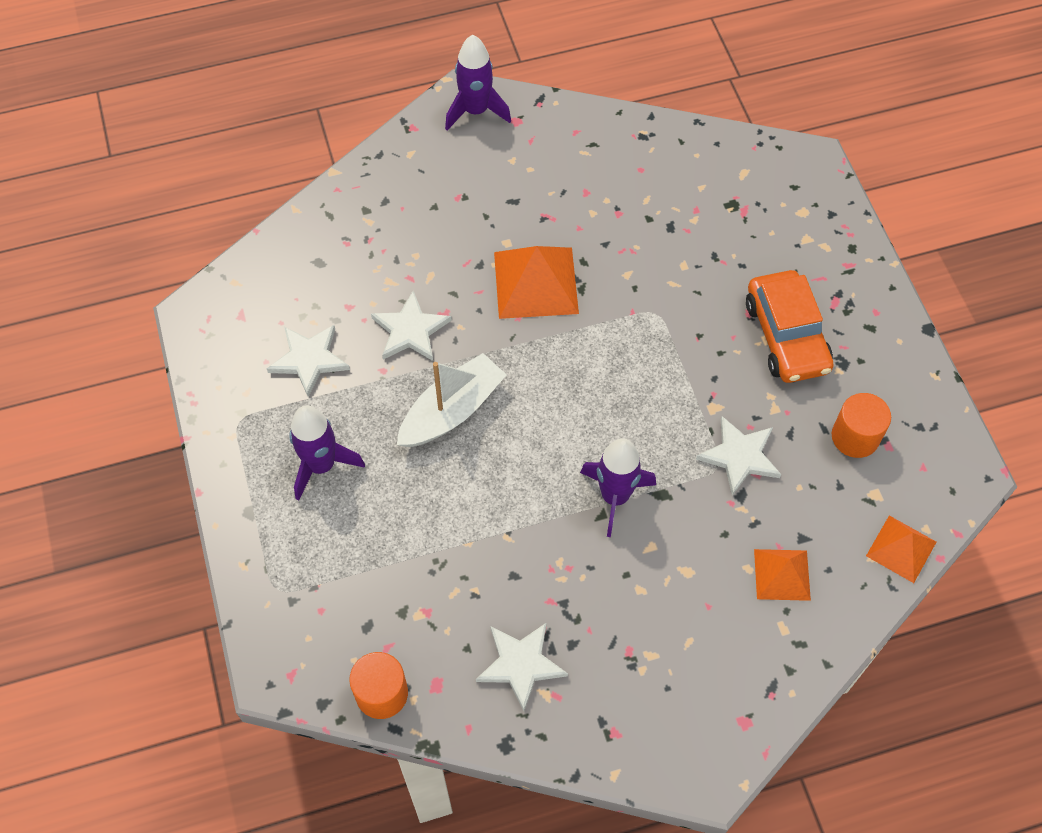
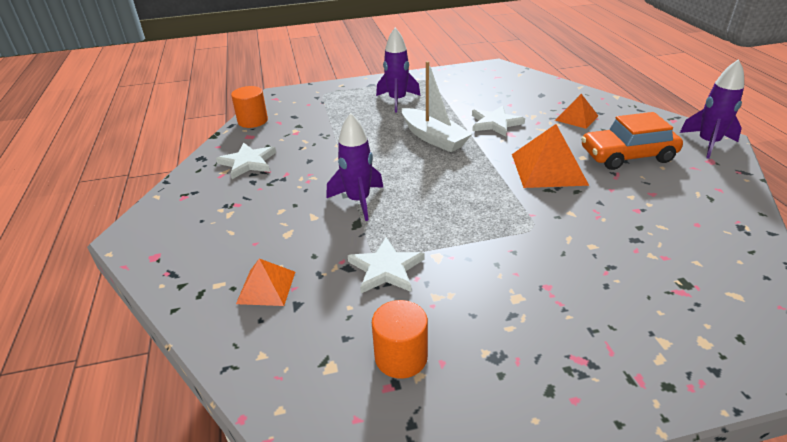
camera: 95 degrees right, 25 degrees down
(309, 359) = (469, 95): white star -> none
(786, 336) = (523, 312): orange car -> orange car (627, 155)
(901, 549) = (263, 382): orange pyramid -> orange pyramid (576, 118)

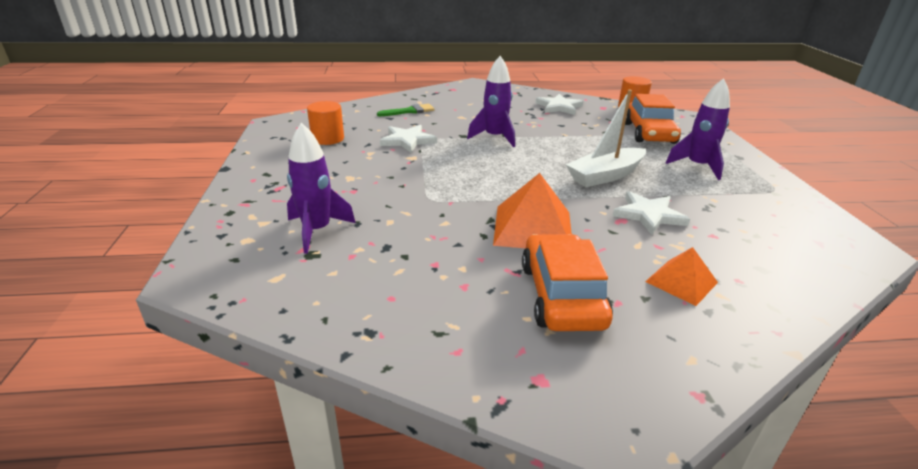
camera: 95 degrees right, 5 degrees down
(266, 287) = (409, 111): orange pyramid -> green brush
(326, 115) = (649, 133): none -> orange car
(708, 143) = (602, 404): purple rocket -> purple rocket (317, 231)

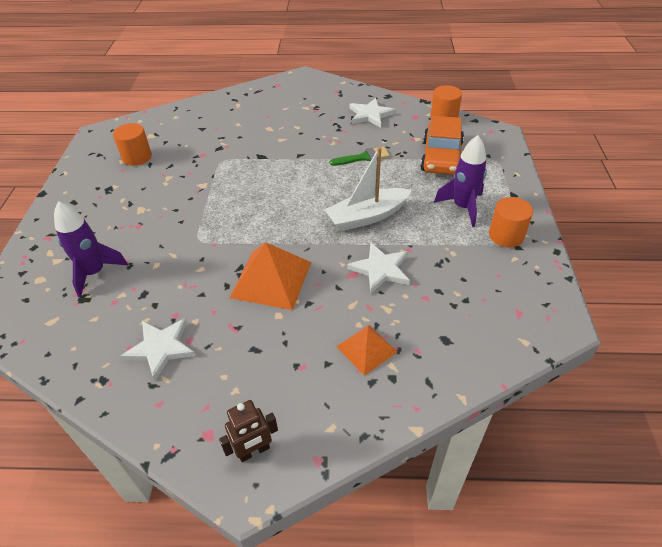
camera: 10 degrees right, 15 degrees up
(407, 141) = (206, 162): white star -> white star (161, 348)
(409, 111) = (223, 119): green brush -> green brush (363, 157)
(494, 138) = (287, 160): purple rocket -> none
(561, 295) = (261, 356): orange car -> none
(611, 392) = (254, 451): none -> brown robot
(756, 185) = (506, 235): none -> orange cylinder

